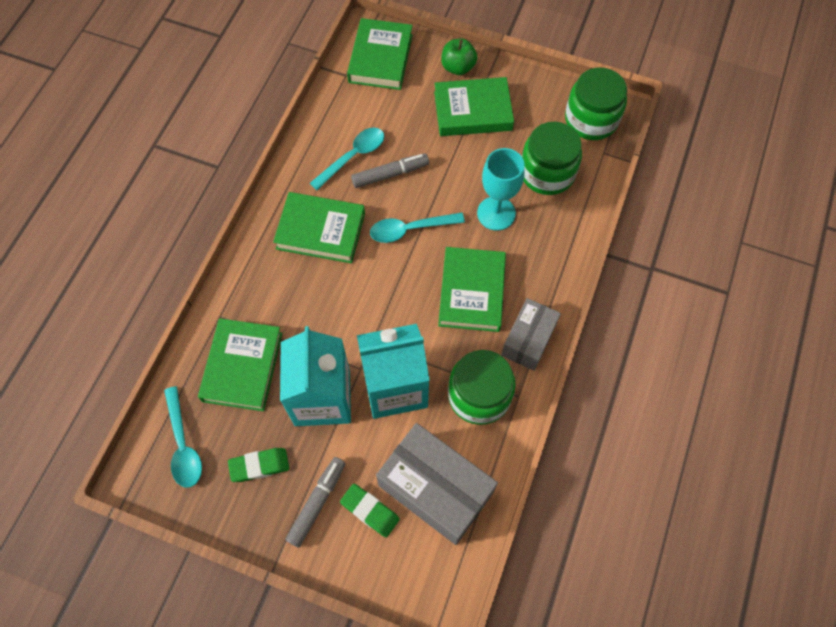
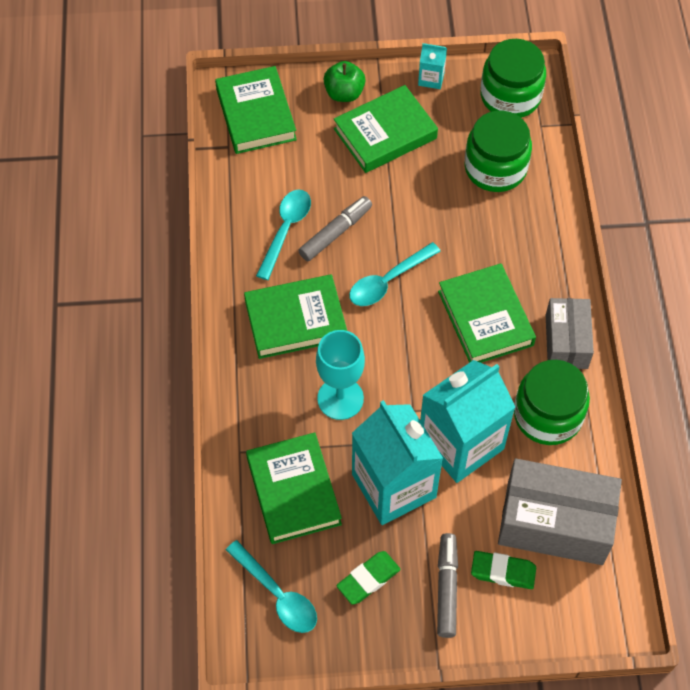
camera: 25 degrees left, 5 degrees down
(496, 213) = (466, 229): turquoise goblet -> turquoise goblet (340, 398)
(533, 81) = (431, 78): none -> turquoise carton

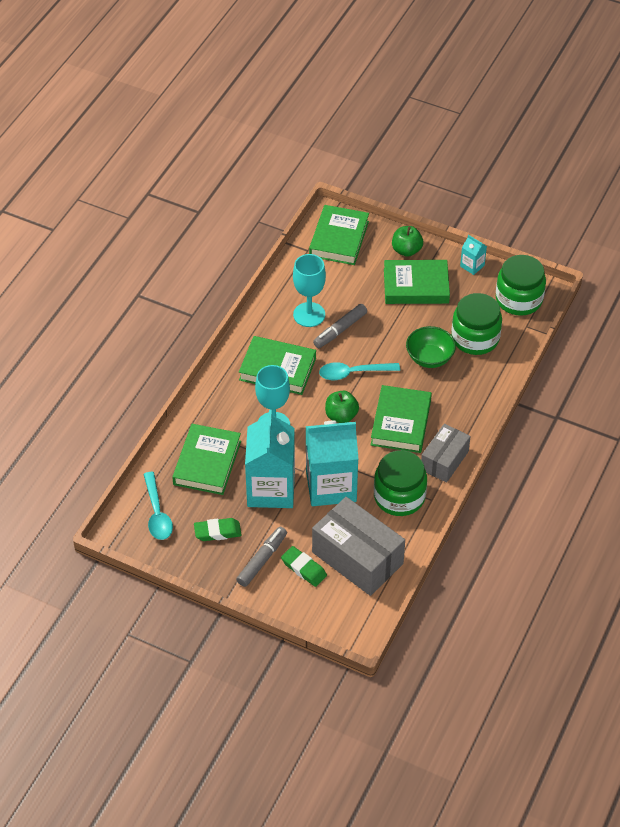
camera: 30 degrees right, 10 degrees down
(286, 230) = (309, 314): turquoise spoon -> turquoise goblet
(335, 233) = (340, 330): grey marker -> grey marker turned 150 degrees clockwise
(411, 344) = (341, 416): none -> green apple
(462, 218) = (429, 358): none -> green bowl

